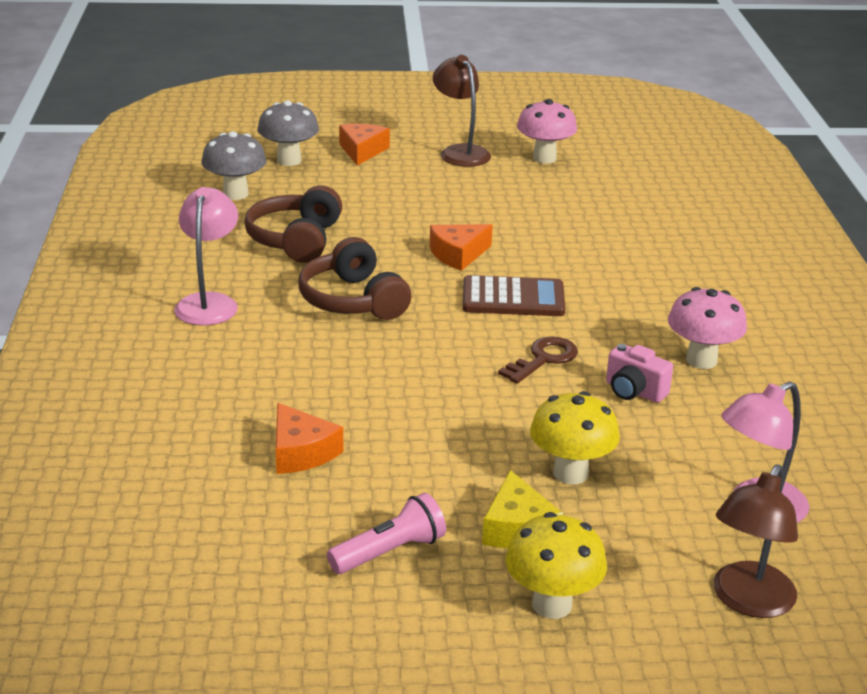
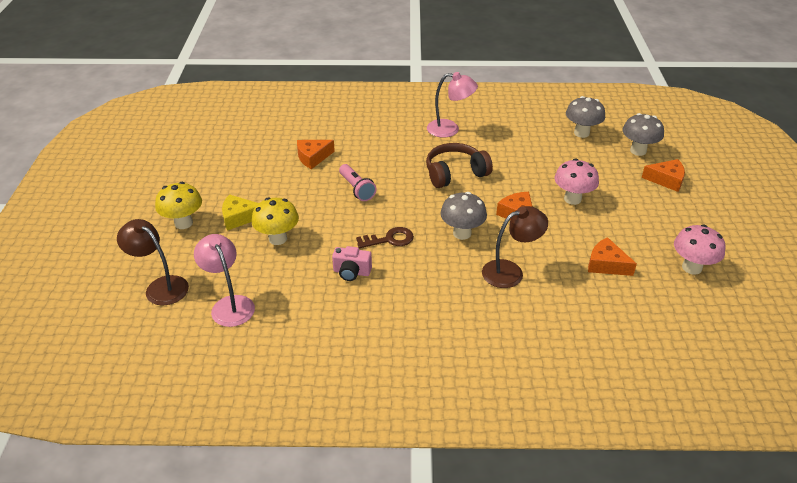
camera: 95 degrees right, 10 degrees up
(296, 240) = (525, 154): brown headphones -> none
(389, 552) = (234, 180): pink flashlight -> pink flashlight (356, 189)
(460, 152) = (684, 224): brown lamp -> brown lamp (510, 271)
(513, 298) = (462, 233): brown calculator -> grey mushroom
(543, 359) = (389, 239): brown key -> brown key turned 60 degrees counterclockwise
(554, 204) = (606, 264): none -> orange cheese
(634, 391) = (351, 272): pink camera -> pink camera turned 120 degrees counterclockwise
(701, 360) = (385, 308): pink mushroom -> pink mushroom (572, 199)

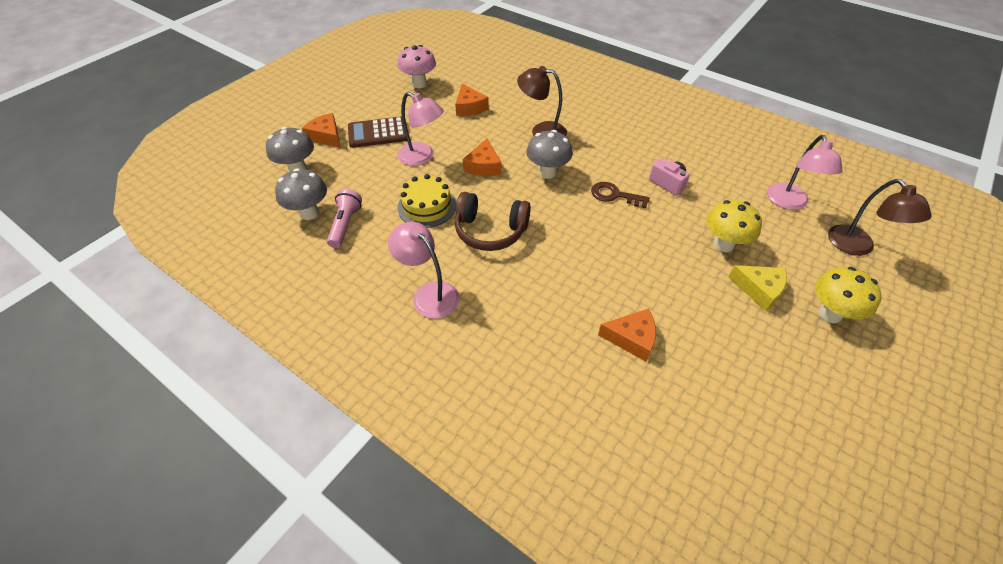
camera: 145 degrees left, 10 degrees up
(356, 189) = (608, 263): pink flashlight -> pink flashlight (345, 225)
(516, 169) = (427, 206): none -> yellow cake
(572, 199) = (422, 157): pink mushroom -> pink lamp
(636, 201) = (378, 133): none -> brown calculator

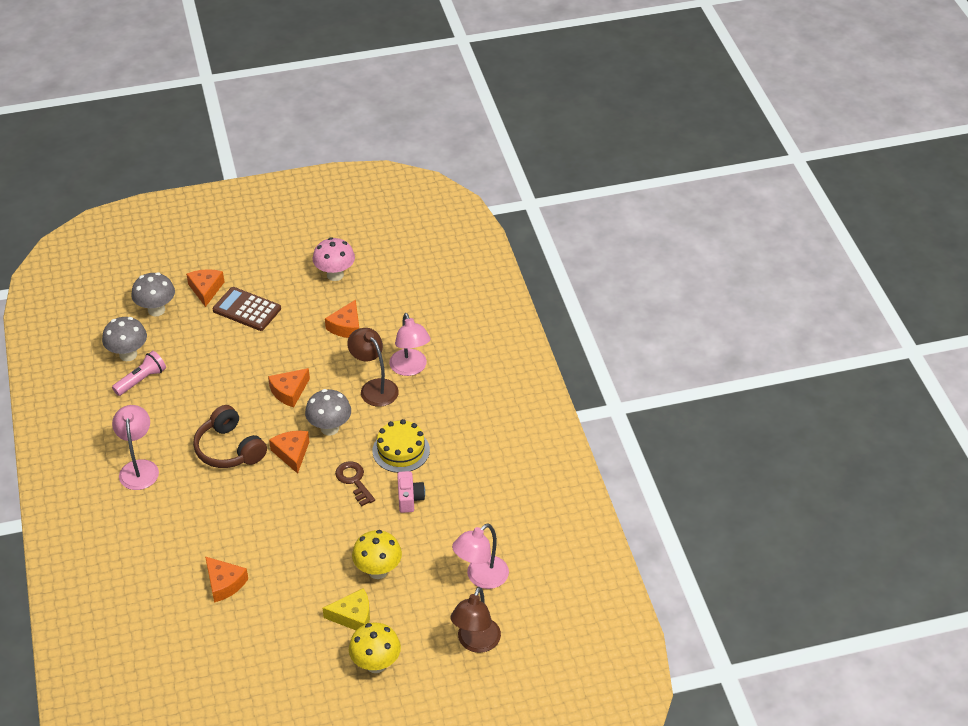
camera: 40 degrees right, 5 degrees down
(422, 157) = (254, 354): pink lamp -> pink lamp (410, 368)
(427, 206) = (209, 400): yellow cake -> yellow cake (401, 450)
(543, 205) = (292, 453): none -> orange cheese
(759, 290) = (353, 616): yellow cheese -> yellow cheese turned 75 degrees counterclockwise

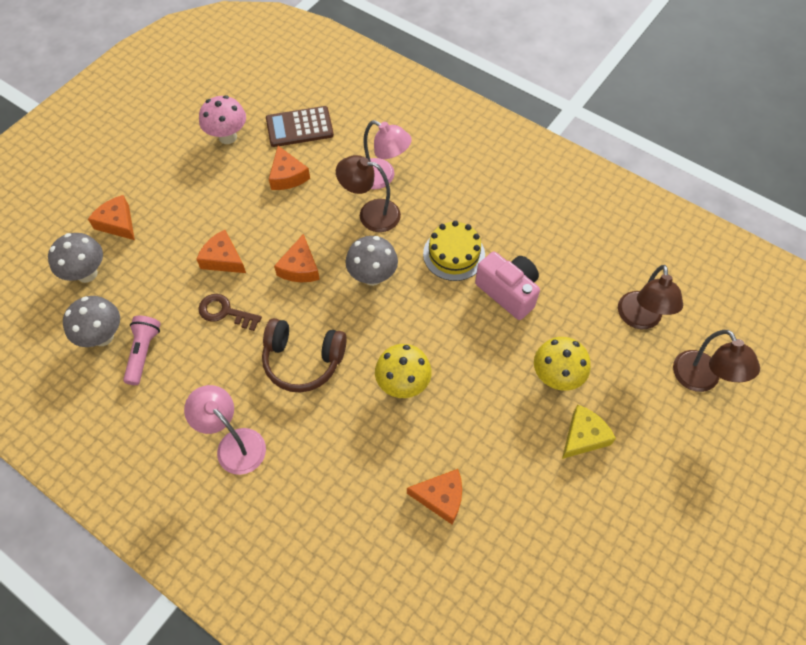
camera: 40 degrees left, 15 degrees up
(247, 309) = (178, 217): brown calculator -> brown calculator (299, 127)
(292, 453) = (364, 323): orange cheese -> orange cheese (223, 259)
(354, 481) = (445, 309): brown key -> brown key (225, 312)
(376, 664) = (651, 466): yellow mushroom -> yellow mushroom (403, 384)
(409, 498) = (508, 292): pink camera -> pink camera, size x1.56
(481, 578) = (640, 319): pink lamp -> brown lamp

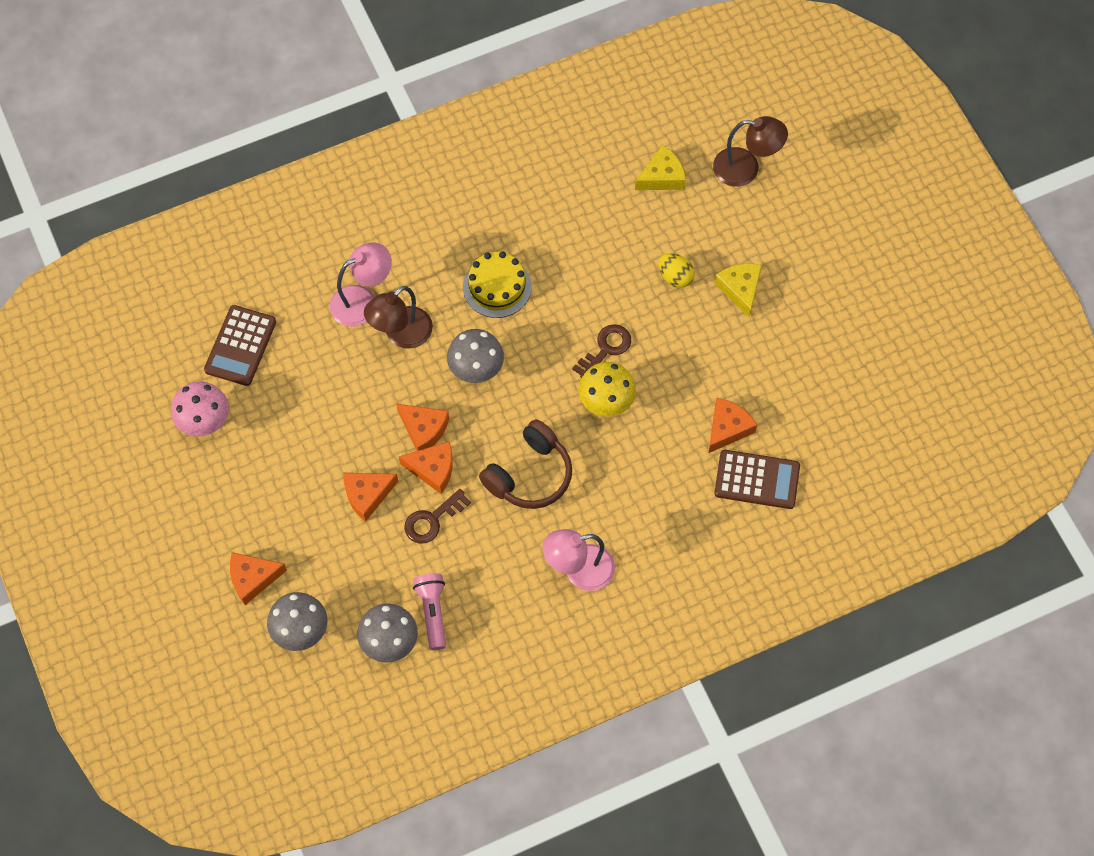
camera: 60 degrees left, 5 degrees up
(143, 353) = (432, 612): pink flashlight -> pink flashlight turned 45 degrees clockwise
(287, 176) = (300, 388): orange cheese -> orange cheese (433, 469)
(405, 552) = (757, 480): none -> brown calculator
(452, 358) = (606, 349): none -> brown key
(508, 292) = (567, 264): pink camera -> none
(556, 377) = (675, 277): yellow mushroom -> yellow egg
(640, 319) = (662, 177): brown lamp -> yellow cheese

